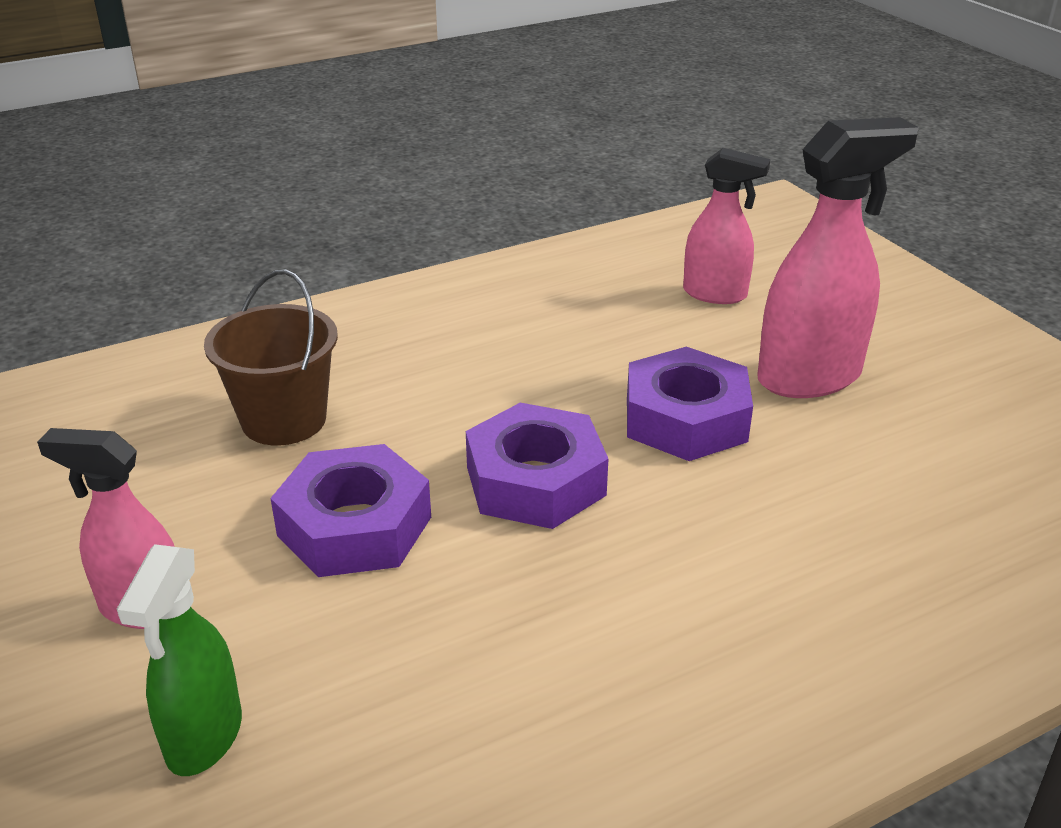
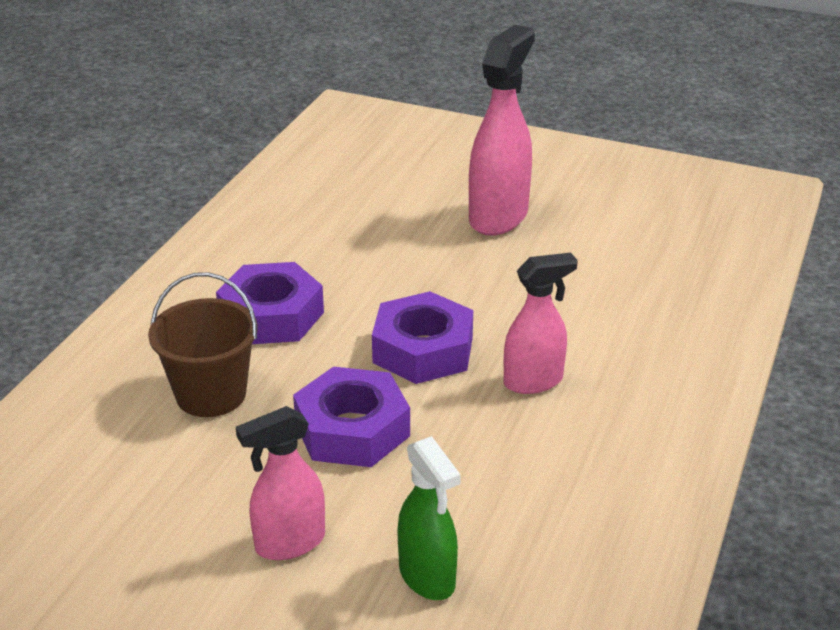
camera: 40 degrees left, 0 degrees up
(685, 419) = (461, 273): purple nut -> purple nut (271, 315)
(715, 294) = (382, 187): pink spray bottle -> pink spray bottle (534, 381)

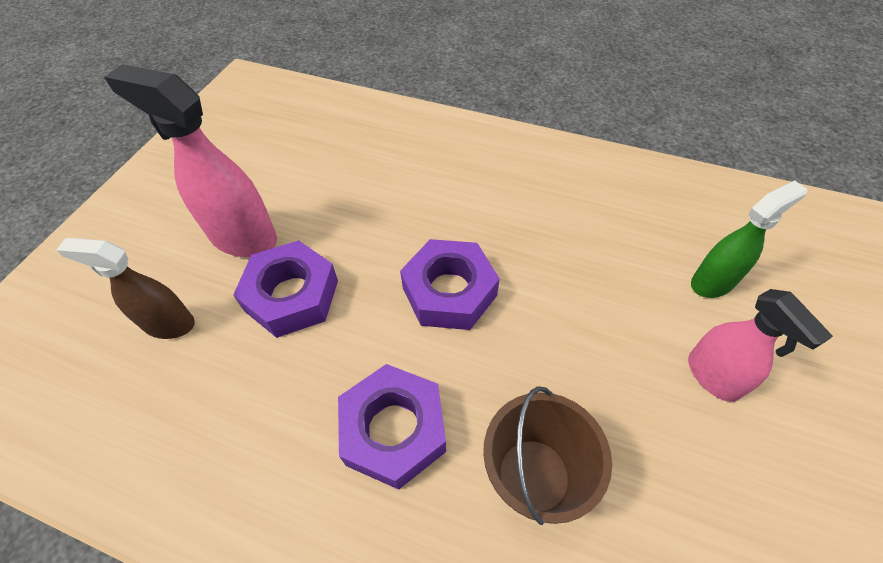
camera: 90 degrees left, 20 degrees up
(352, 429) = (564, 340): purple nut -> purple nut (292, 295)
(395, 192) = (168, 324): none -> brown spray bottle
(534, 381) = (486, 219): pink spray bottle -> none

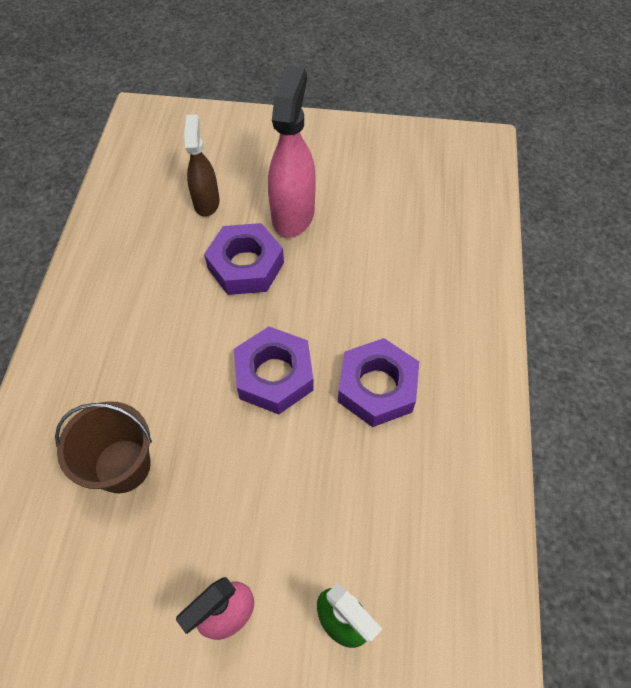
camera: 75 degrees right, 5 degrees up
(394, 430) = (146, 364): purple nut -> purple nut (377, 387)

